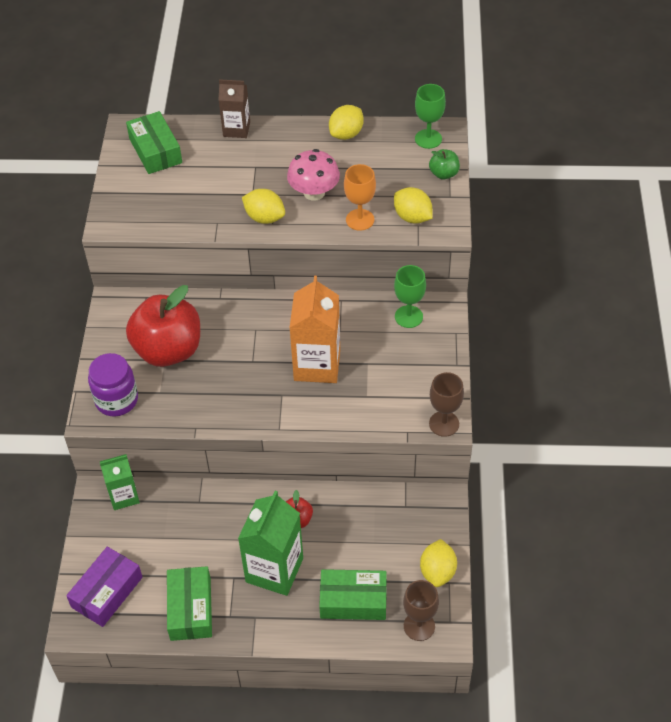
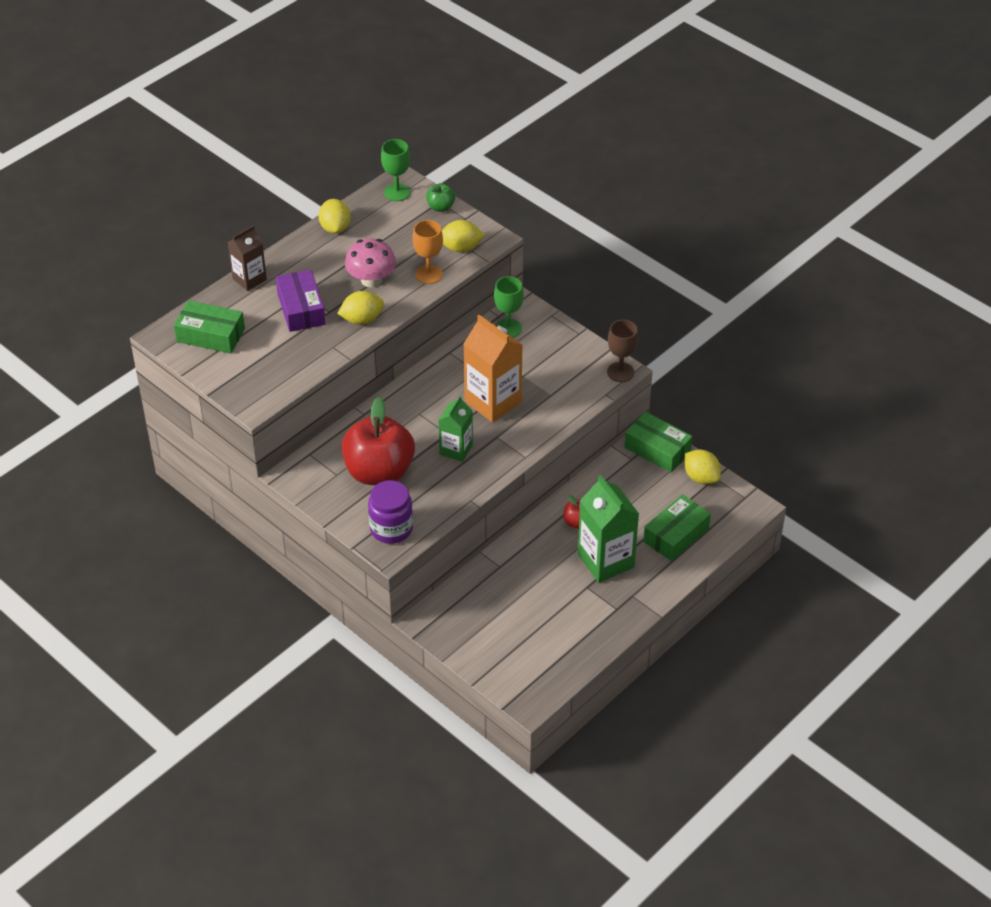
camera: 50 degrees left, 5 degrees down
(107, 592) = (520, 666): purple box -> purple box (301, 309)
(124, 496) = (444, 606): green carton -> green carton (456, 449)
(190, 609) = (587, 627): green box -> green box (657, 449)
(419, 626) = (732, 514): brown goblet -> none

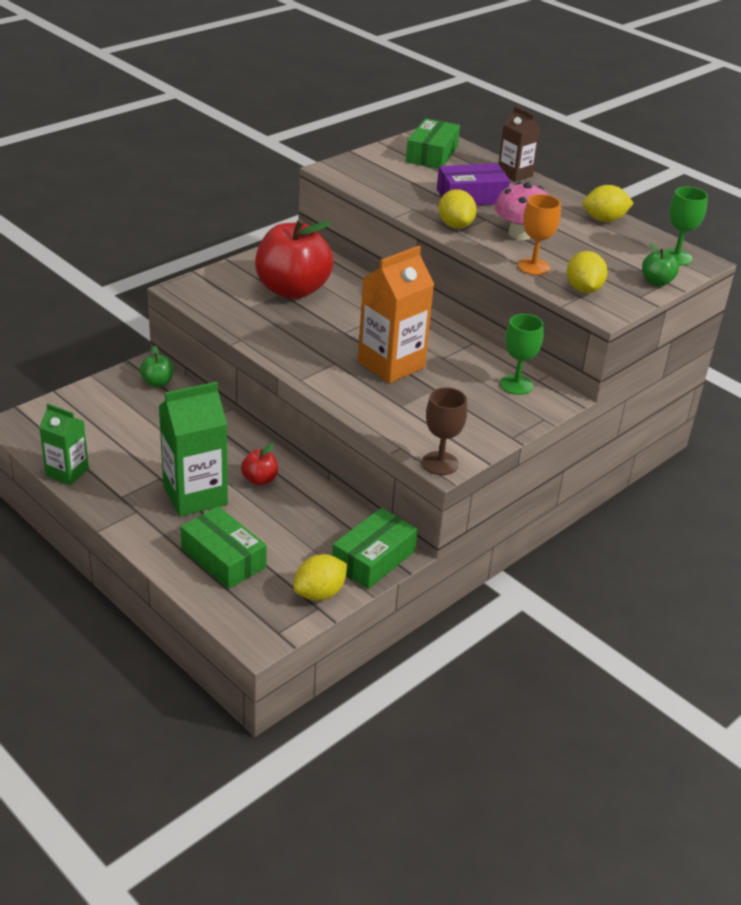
camera: 90 degrees right, 10 degrees down
(391, 528) = (212, 292): purple jar -> none
(447, 609) = (157, 382): none -> green apple
(456, 449) = (318, 336): green carton -> green carton (67, 472)

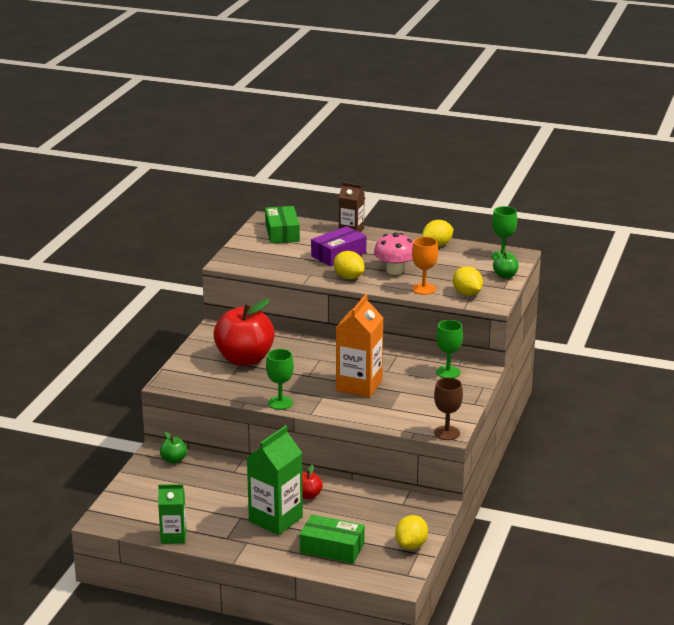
camera: 25 degrees left, 10 degrees down
(279, 354) = (280, 403): none -> green goblet
(374, 559) = (425, 514): green box -> none

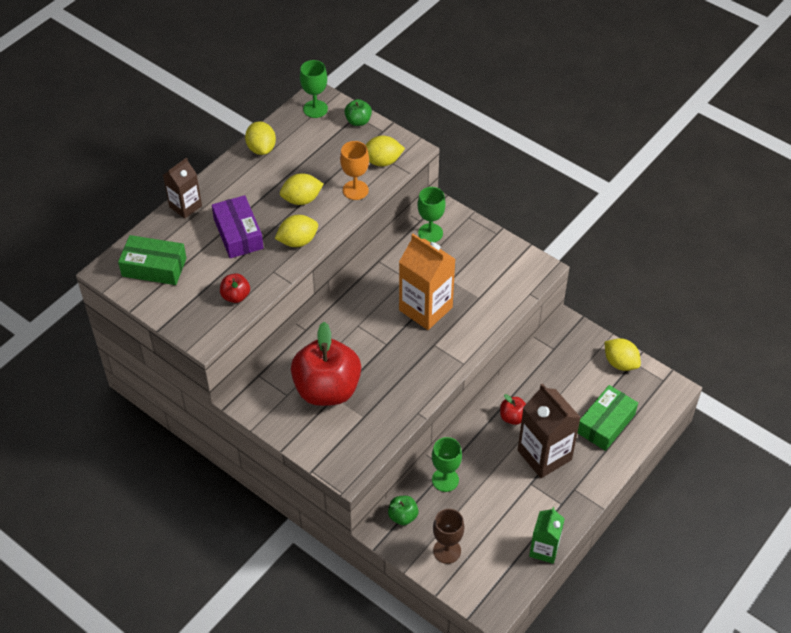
camera: 70 degrees left, 25 degrees up
(275, 266) = (236, 296): none -> red apple
(275, 519) = (544, 455): green carton -> brown carton
(280, 403) = (432, 383): green goblet -> green goblet (445, 480)
(395, 270) = (302, 199): pink mushroom -> yellow lemon
(447, 433) = (540, 270): brown goblet -> brown goblet (447, 551)

